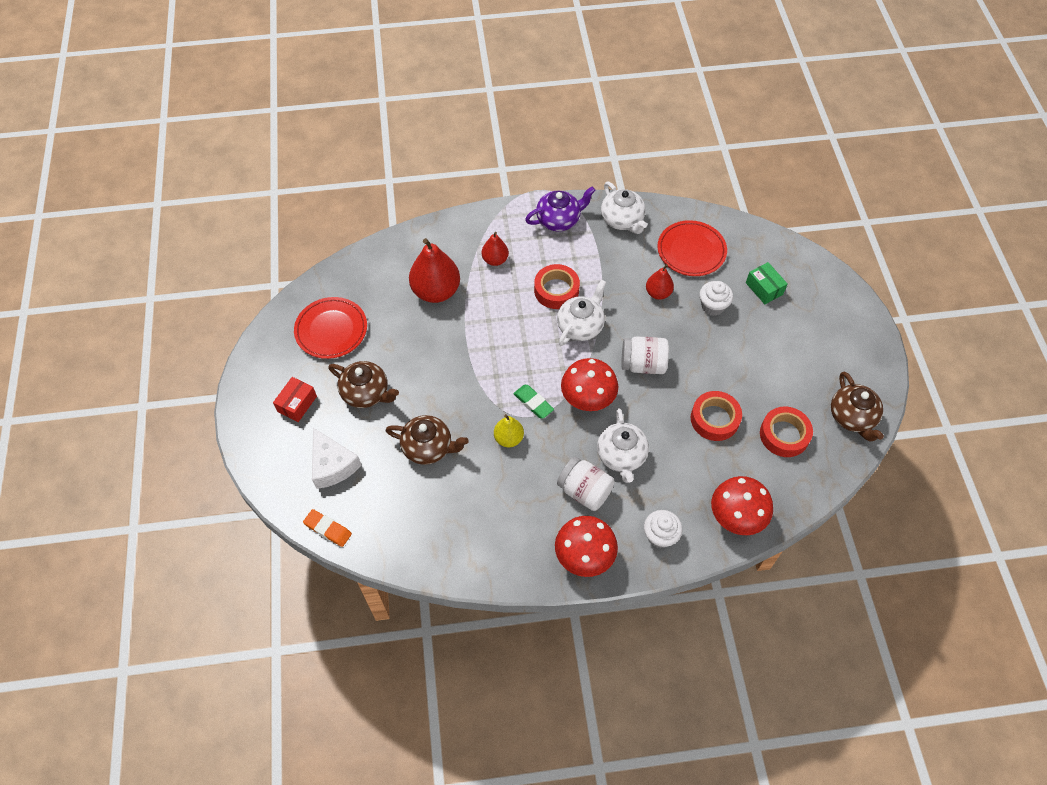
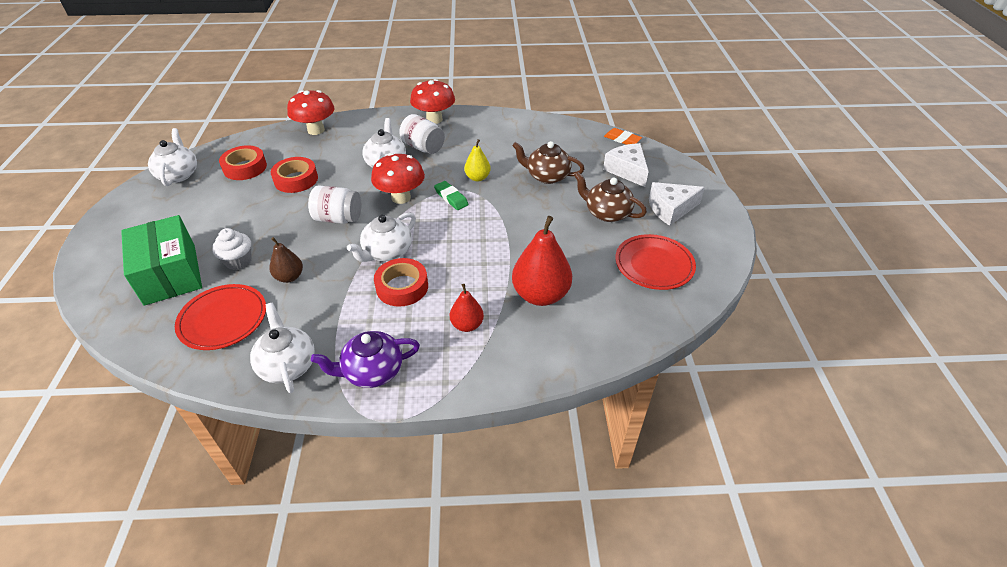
camera: 175 degrees left, 15 degrees down
(297, 404) = (670, 209): red box -> white cheese
(658, 293) = (289, 277): red pear -> brown pear
(660, 536) = (376, 125): white cupcake -> none
(764, 288) = (170, 274): green box -> green box, size x1.99
(852, 417) = (178, 174): brown teapot -> white teapot

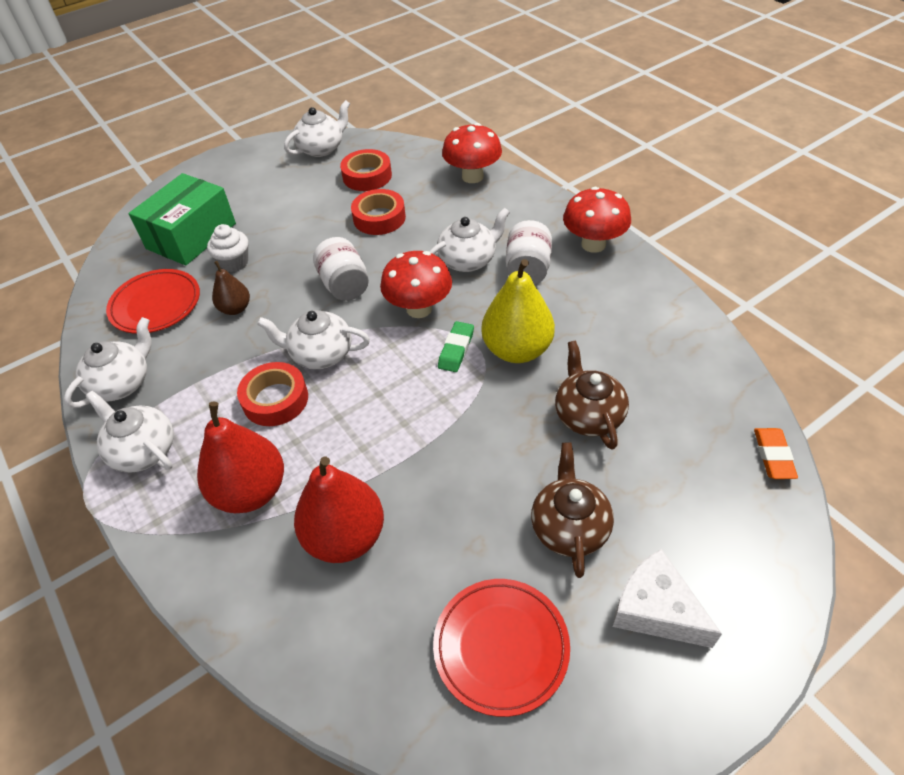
camera: 60 degrees right, 5 degrees up
(372, 371) = (143, 450): purple teapot -> white teapot
(467, 325) = (251, 491): red pear -> red pear, size x1.83
(477, 178) = (517, 350): yellow pear -> yellow pear, size x1.83
(627, 170) = (697, 502): white cheese -> none

